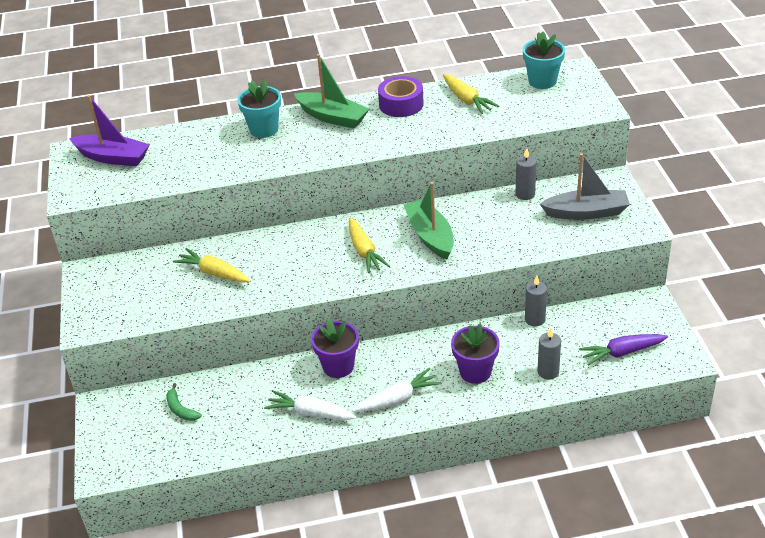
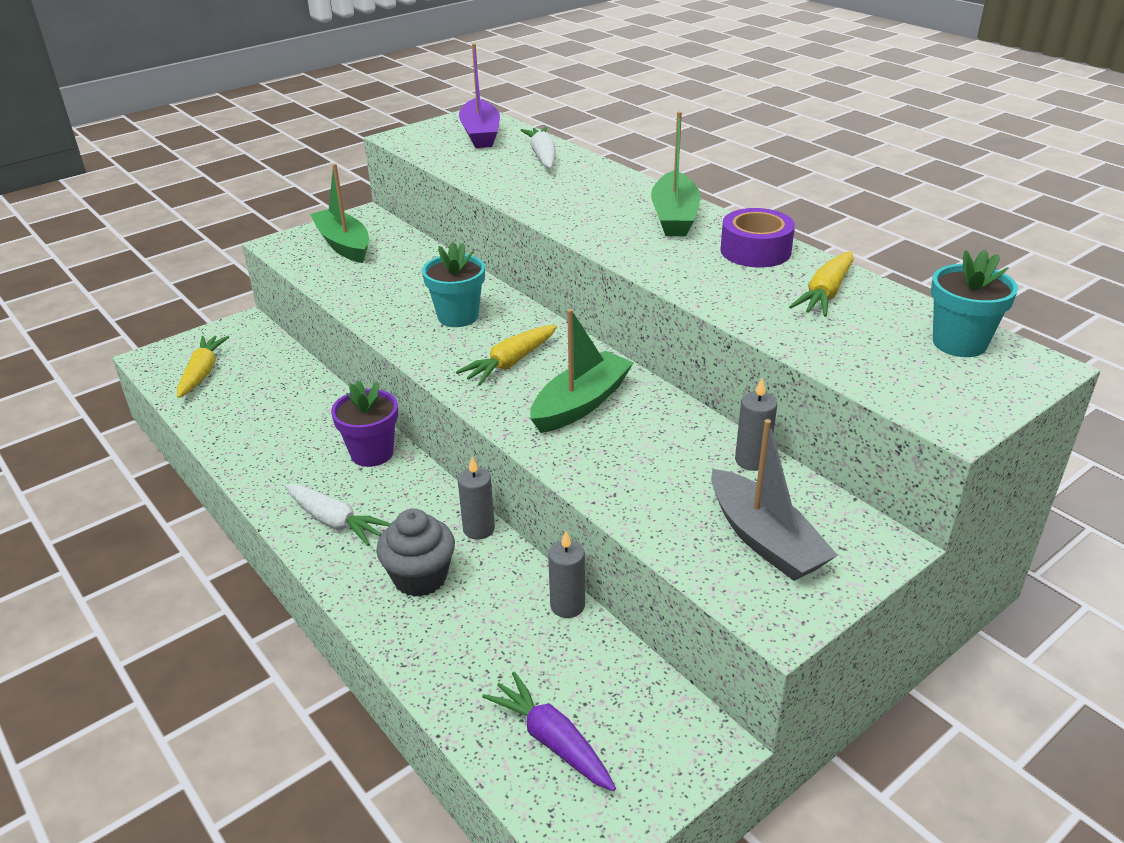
camera: 60 degrees right, 5 degrees down
(125, 292) = (343, 245): none -> green boat
(180, 409) = (255, 371): green banana -> none
(214, 273) = (404, 280): yellow carrot -> yellow carrot (202, 372)
(264, 129) = (605, 187): turquoise flower pot -> turquoise flower pot (458, 316)
(310, 413) = (282, 459): white carrot -> white carrot (542, 156)
(475, 372) = (420, 577): purple flower pot -> grey cupcake
(548, 372) = (458, 658): grey candle -> grey candle (479, 529)

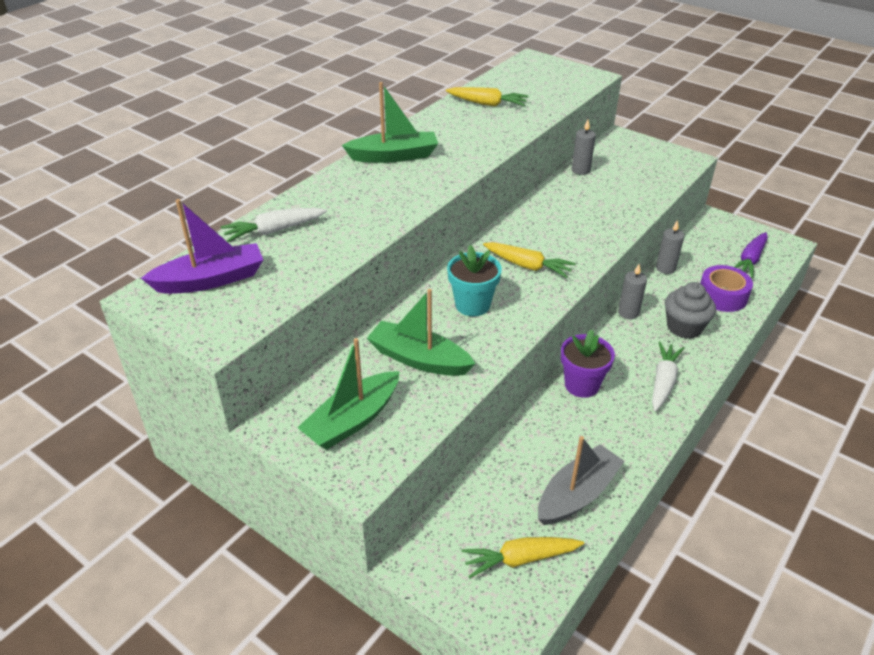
camera: 105 degrees left, 5 degrees up
(581, 404) = (560, 229): green boat -> green boat (419, 359)
(755, 251) = (439, 125): purple tape -> purple tape (722, 296)
(765, 540) = (641, 164): grey boat -> grey boat (577, 494)
(959, 343) = (522, 73): turquoise flower pot -> none

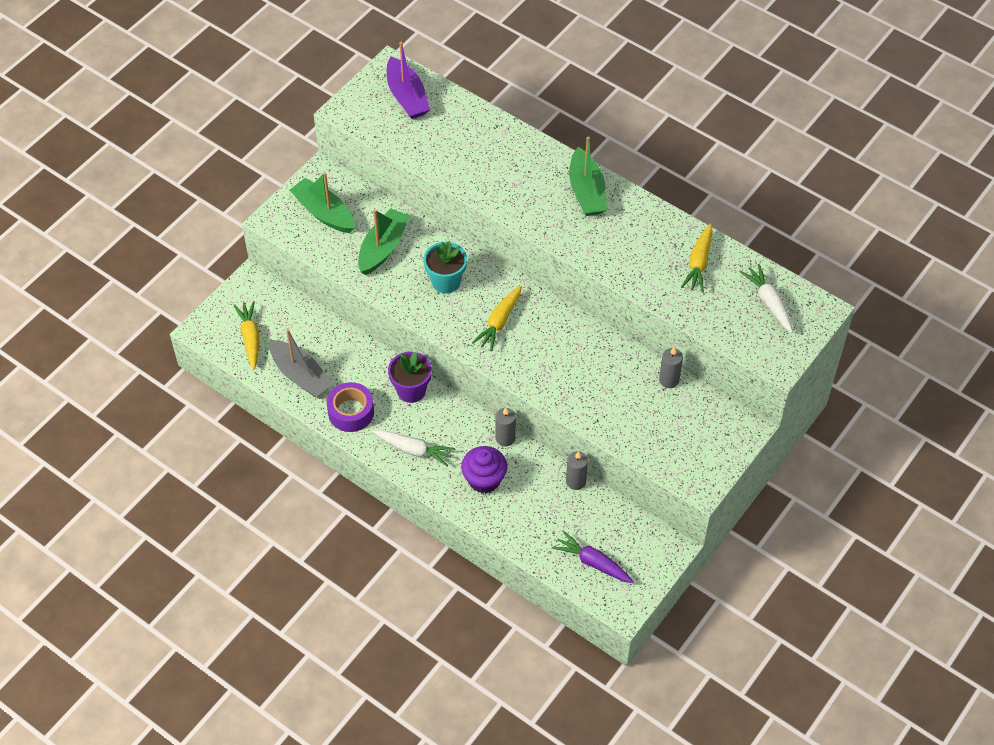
camera: 90 degrees right, 15 degrees up
(274, 231) = (467, 123): white carrot -> white carrot (768, 302)
(684, 327) = (484, 479): grey cupcake -> purple cupcake
(722, 296) = (531, 522): purple tape -> purple tape (351, 412)

